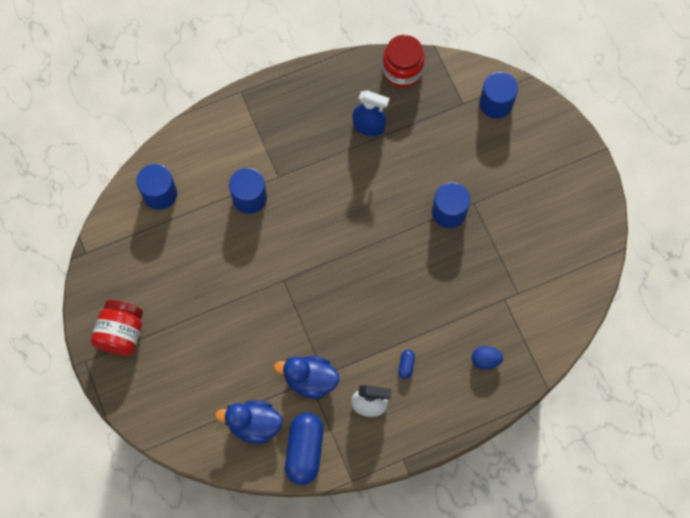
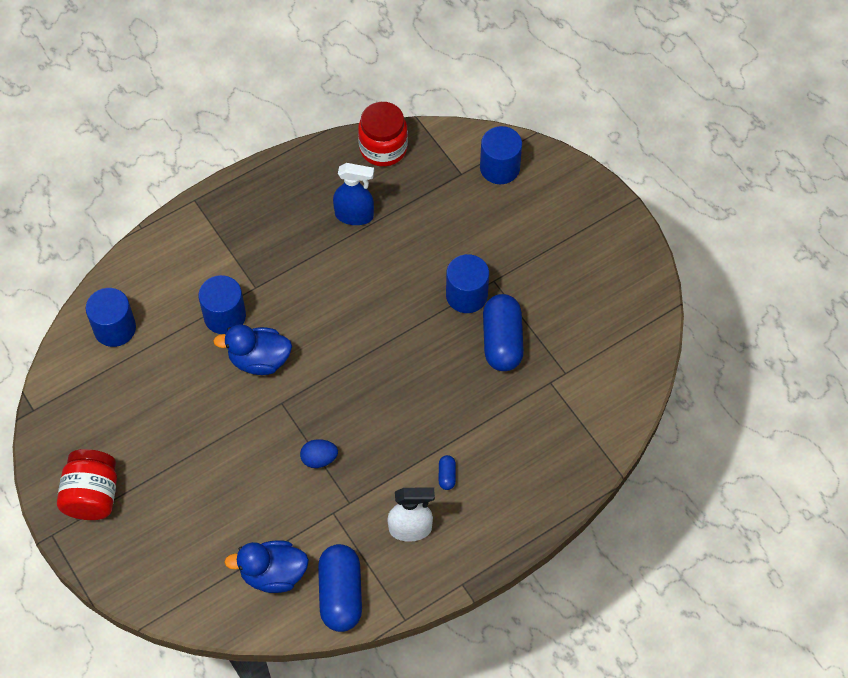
camera: 10 degrees left, 10 degrees down
(310, 380) = (333, 511): blue duck -> blue duck (259, 360)
(471, 257) = (502, 341): none -> blue capsule
(485, 360) = (540, 454): blue egg -> blue egg (319, 459)

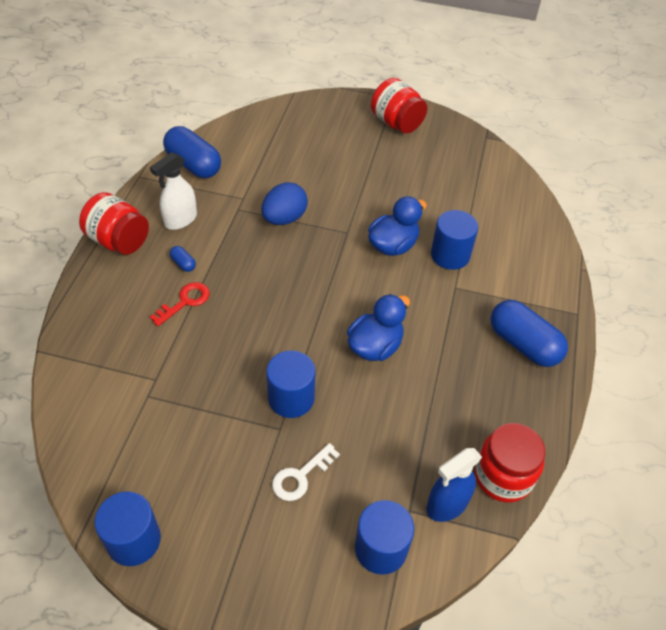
camera: 135 degrees right, 10 degrees down
(115, 328) = (505, 202): blue cylinder -> blue cylinder (134, 540)
(273, 574) = (246, 150): blue duck -> blue duck (375, 346)
(319, 459) = (284, 218): blue egg -> blue egg, size x1.57
(354, 215) = (453, 394): blue spray bottle -> blue spray bottle (447, 505)
(476, 435) = (185, 302): none -> red key
(482, 545) = (118, 241): none -> red jar
(502, 341) = (225, 383): blue capsule -> blue capsule (523, 344)
(508, 241) = (300, 476): none -> white key

